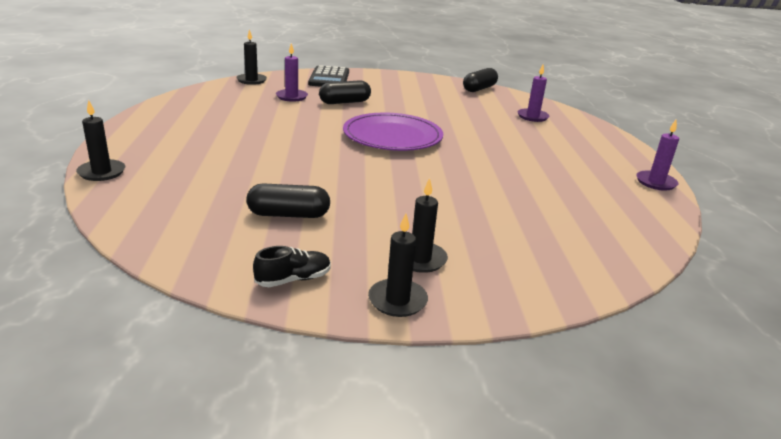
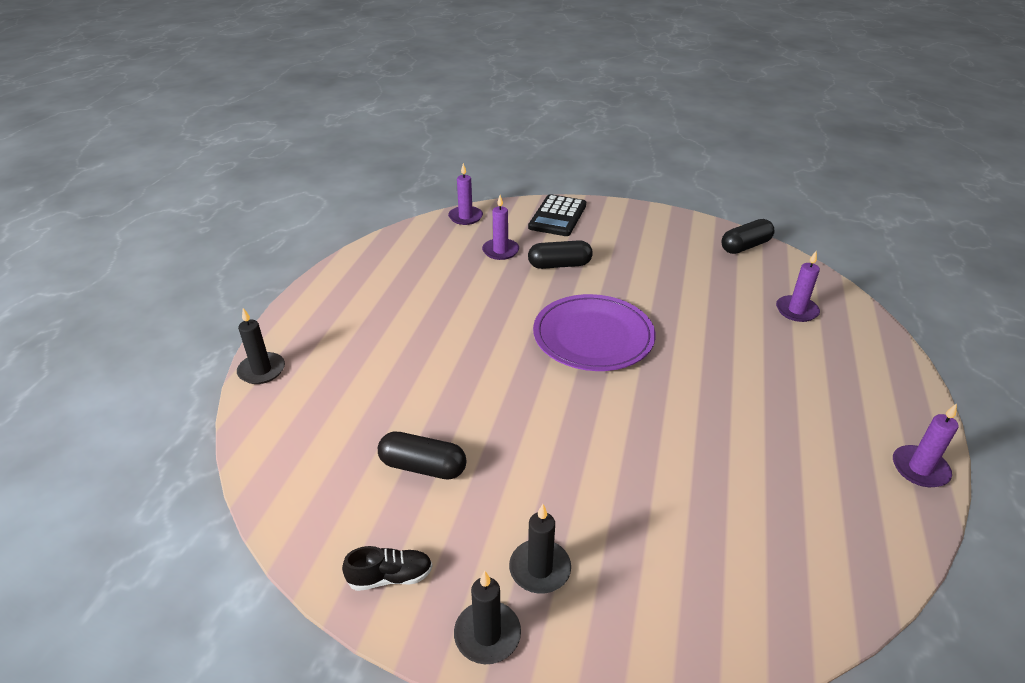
camera: 20 degrees right, 10 degrees up
(251, 80) = (465, 217): black candle -> purple candle

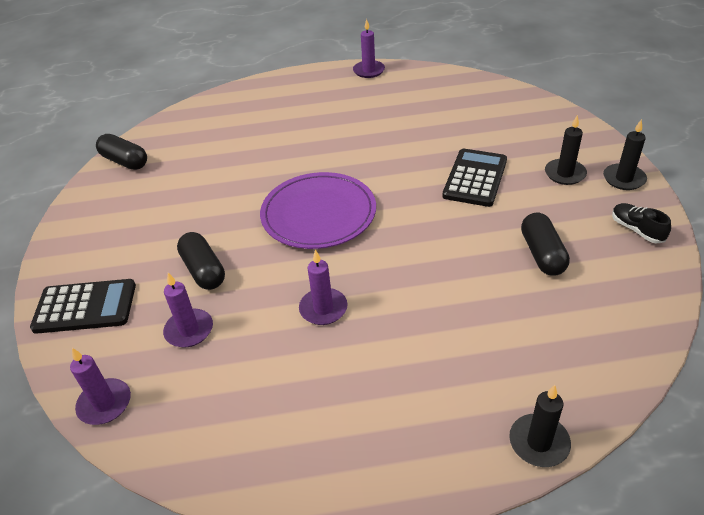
camera: 110 degrees left, 5 degrees up
(583, 472) = (475, 178): none -> black calculator
(796, 310) = (224, 124): purple candle -> purple candle (323, 309)

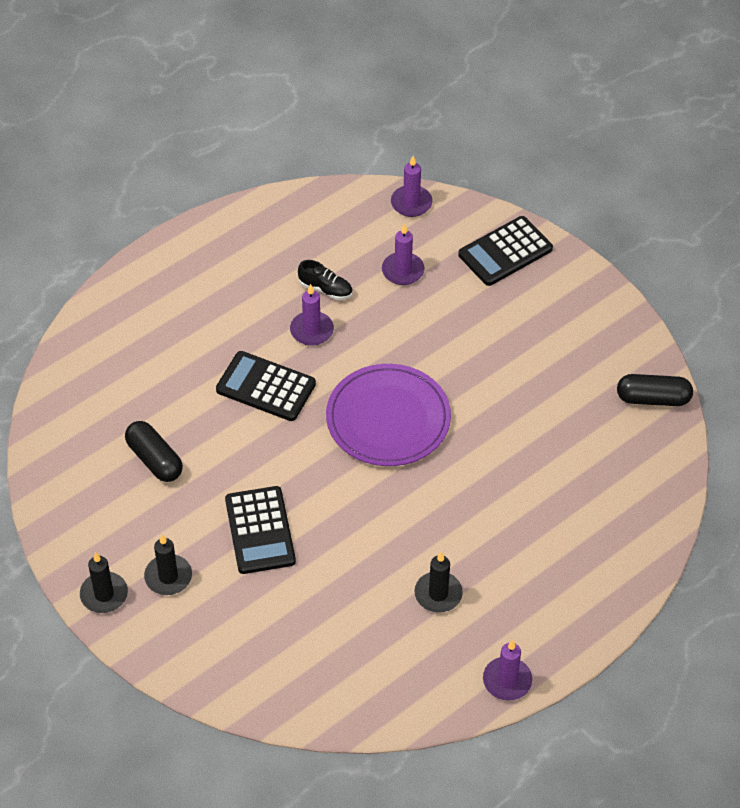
camera: 145 degrees right, 10 degrees up
(203, 270) = (441, 320): black capsule -> none
(403, 275) = (266, 387): none -> black calculator
(539, 442) = (102, 303): black candle -> black candle (438, 594)
(636, 230) = (76, 525): black shoe -> black shoe (325, 289)

